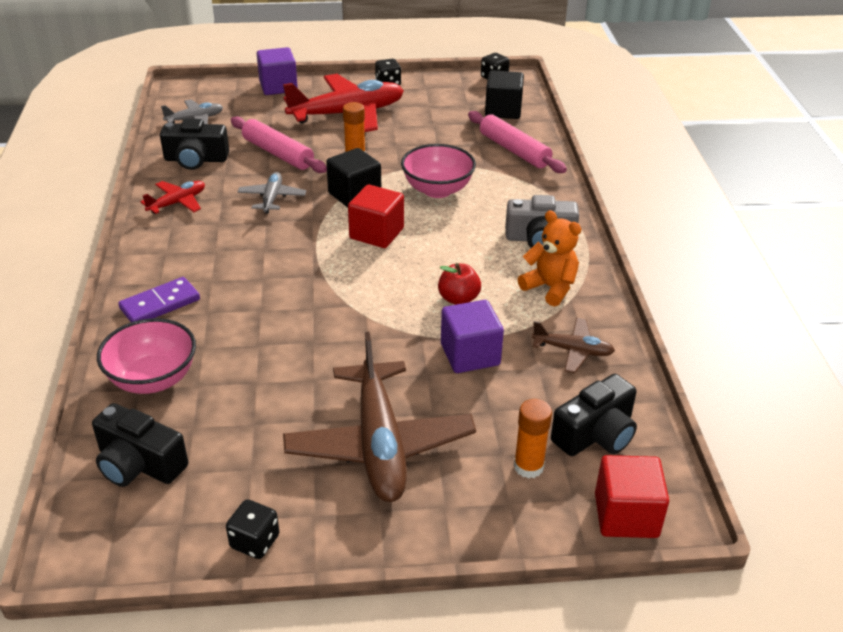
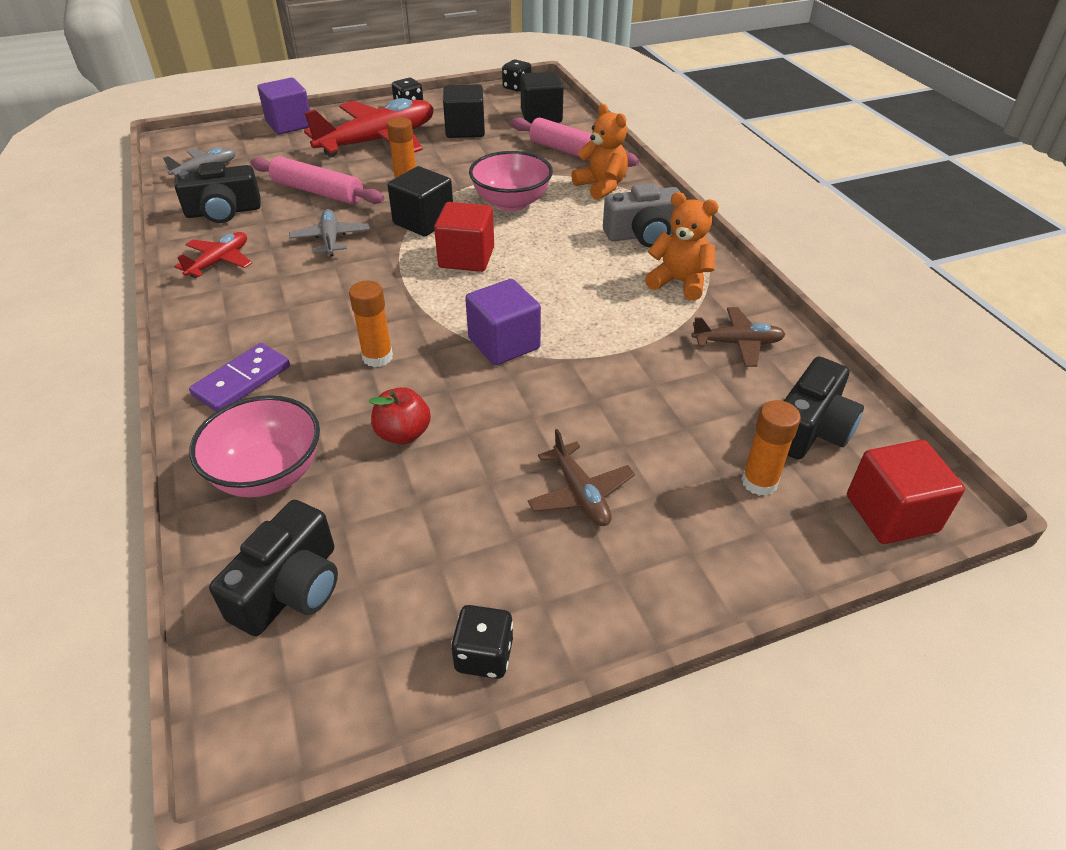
camera: 15 degrees left, 5 degrees up
(139, 464) = (290, 588): black camera -> black camera turned 75 degrees counterclockwise
(269, 305) = (377, 357): none -> orange glue stick
(379, 444) = (580, 494): brown plane -> brown plane, size x0.49
(428, 114) = (465, 130): none -> black cube
(458, 299) = (589, 311): red apple -> red apple (403, 434)
(470, 354) = (631, 369): purple cube -> purple cube (504, 343)
(525, 187) = (601, 186): none -> orange teddy bear

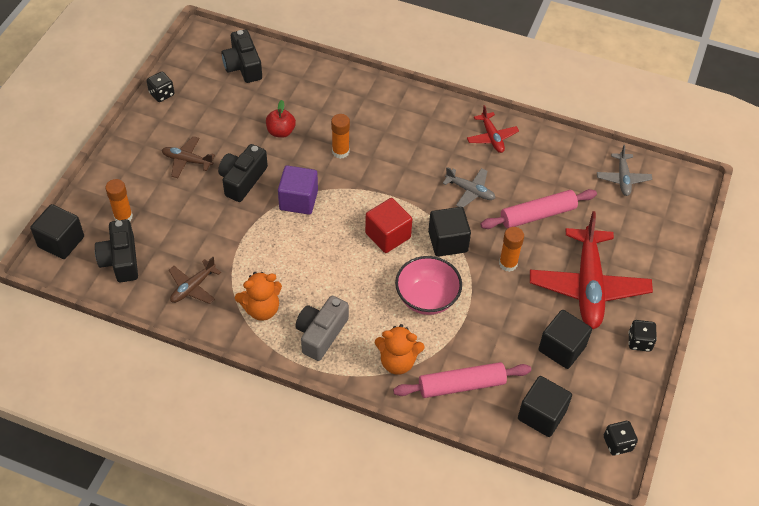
camera: 130 degrees right, 10 degrees up
(223, 212) = (552, 162): black camera -> black camera (242, 180)
(242, 381) = (374, 102): purple domino -> none
(268, 474) = (305, 84): pink bowl -> none
(289, 124) = (666, 253): purple cube -> none
(891, 513) = (61, 242): red cube -> black cube

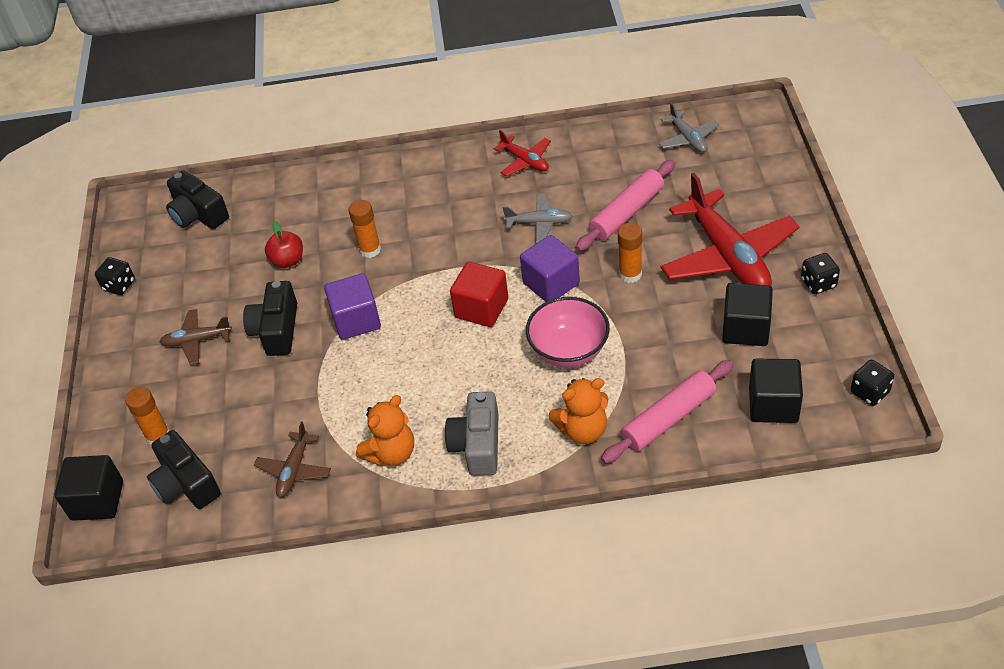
camera: 20 degrees left, 5 degrees down
(448, 241) = (551, 283): black cube -> purple cube

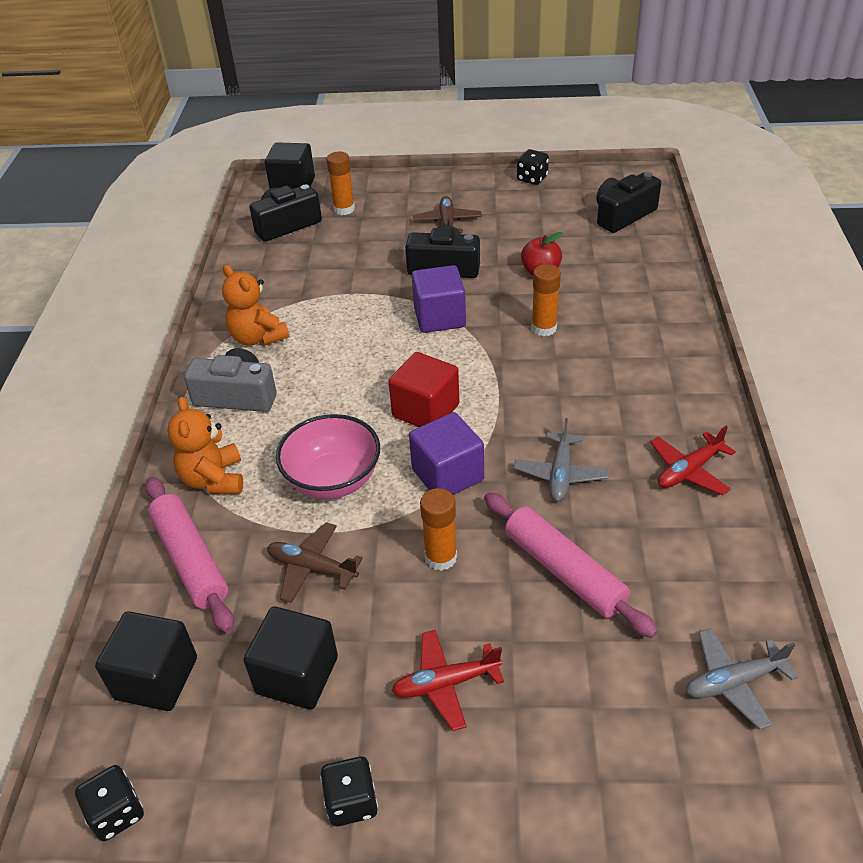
camera: 95 degrees right, 5 degrees down
(294, 470) = (269, 280): brown plane -> brown plane (312, 568)
(728, 256) = (446, 683): red plane -> red plane, size x0.49

